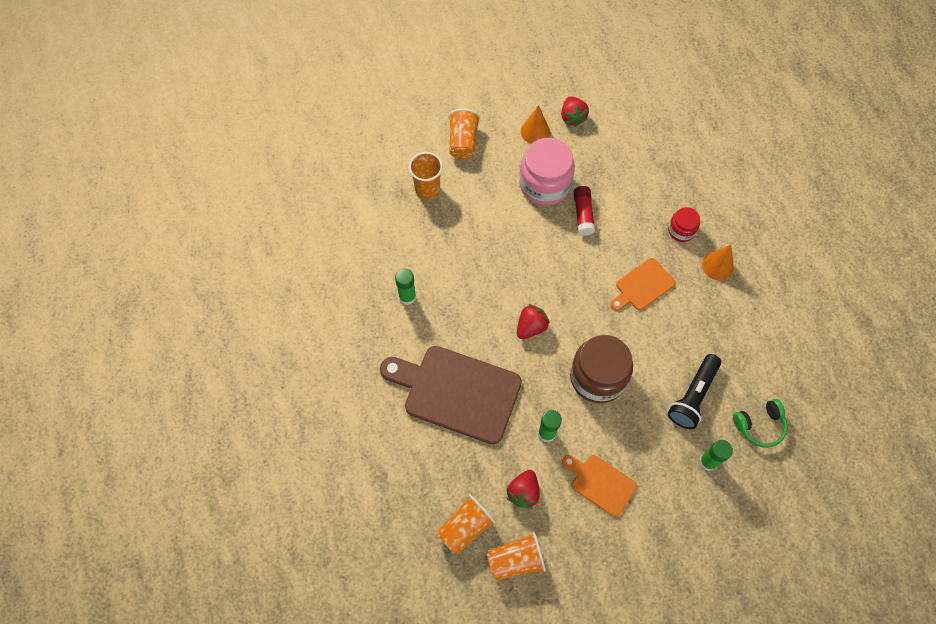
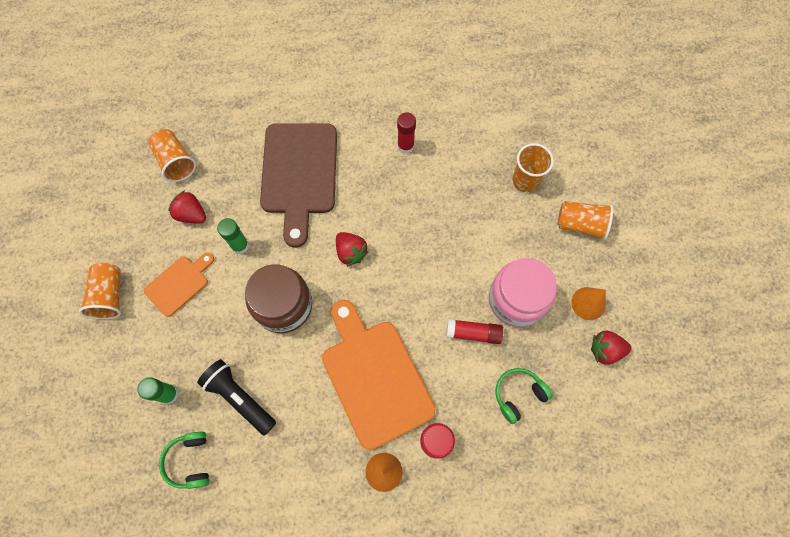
camera: 100 degrees right, 5 degrees up
(407, 297) = (405, 146): green glue stick -> red glue stick
(457, 392) = (299, 174): brown cutting board -> brown cutting board turned 150 degrees clockwise
(515, 560) = (135, 197): orange cup -> orange cup (110, 295)
(626, 175) = (518, 395): none -> green headphones
(642, 286) = (374, 377): orange cutting board -> orange cutting board, size x1.92

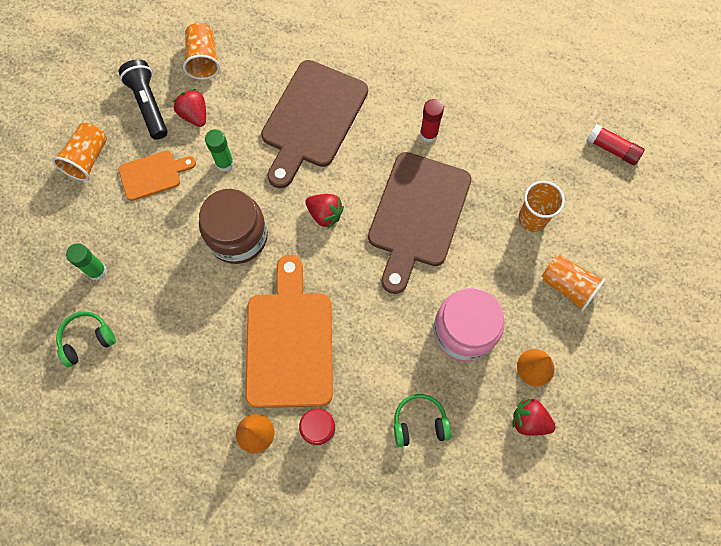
camera: 25 degrees right, 0 degrees up
(190, 461) = (87, 339): green headphones -> green headphones turned 45 degrees clockwise
(240, 398) = (157, 303): black flashlight -> black flashlight (148, 105)
(351, 252) = (325, 214): red strawberry -> red strawberry turned 45 degrees counterclockwise
(430, 218) = (417, 215): none -> brown cutting board
(473, 333) = (405, 344): red glue stick -> red glue stick (612, 149)

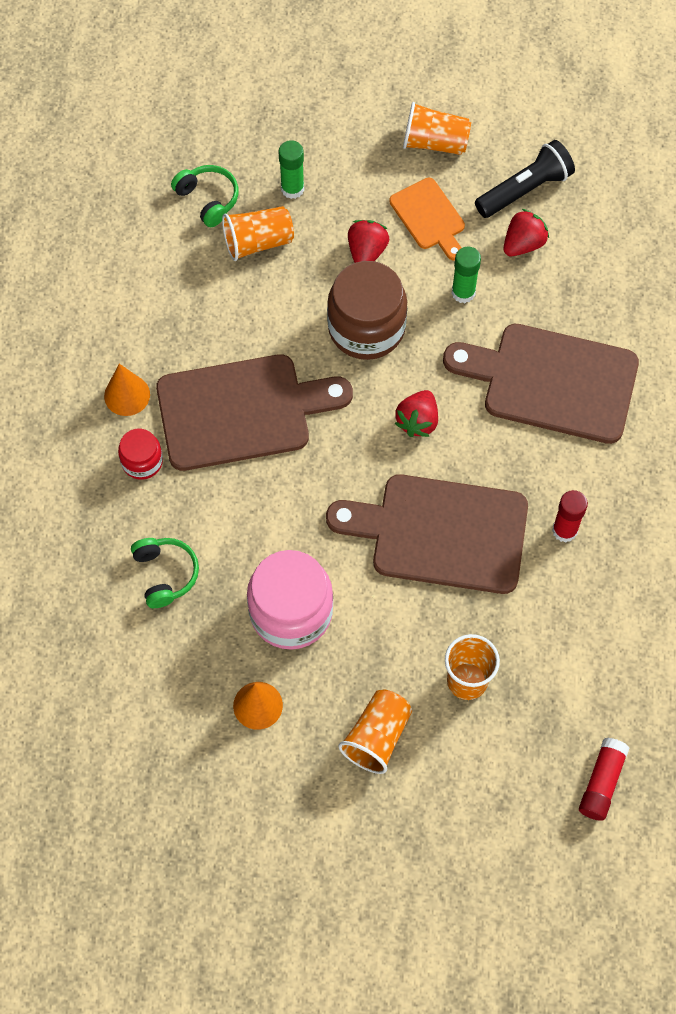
camera: 80 degrees right, 5 degrees down
(203, 60) = (607, 236): orange cup -> orange cup (258, 242)
(289, 342) = (241, 411): orange cutting board -> brown cutting board
(529, 420) = (187, 704): red strawberry -> red strawberry (366, 252)

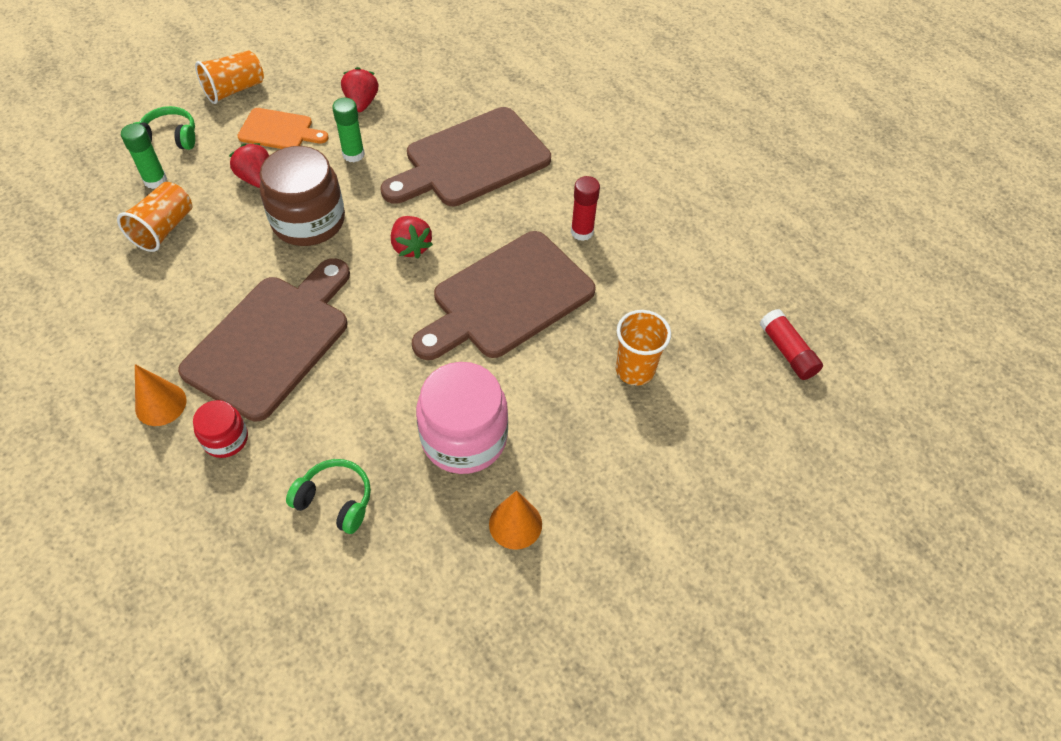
camera: 50 degrees left, 10 degrees down
(208, 199) = (91, 231): green headphones -> green headphones (169, 137)
(377, 737) = (623, 461): orange cup -> none
(524, 190) = (327, 75): black flashlight -> none

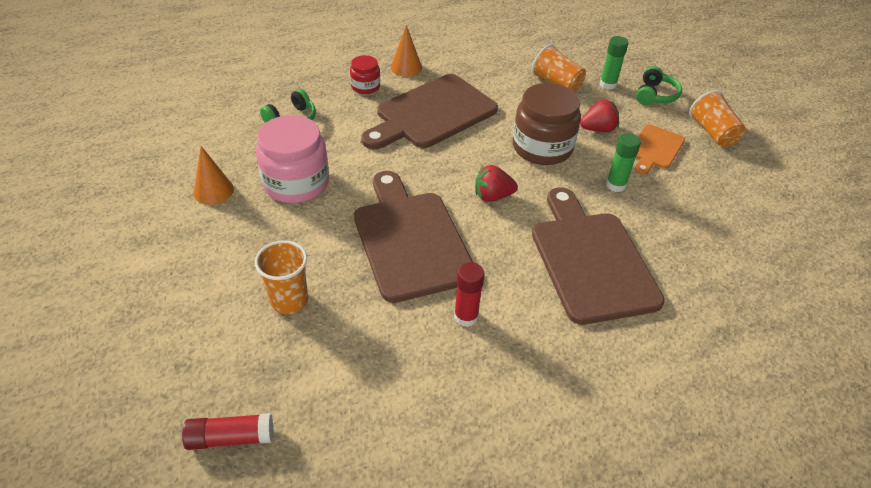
camera: 110 degrees right, 10 degrees down
(272, 340) = (432, 114): brown cutting board -> brown cutting board turned 90 degrees clockwise
(361, 103) = (687, 203): red strawberry -> none

